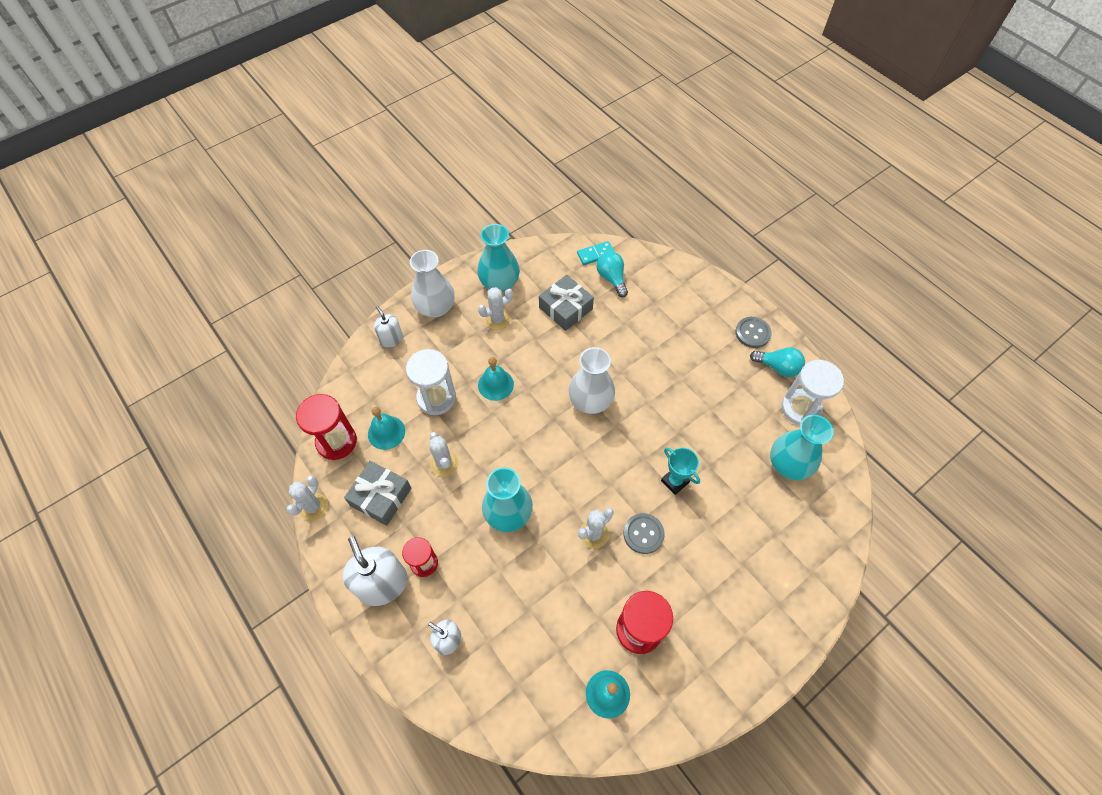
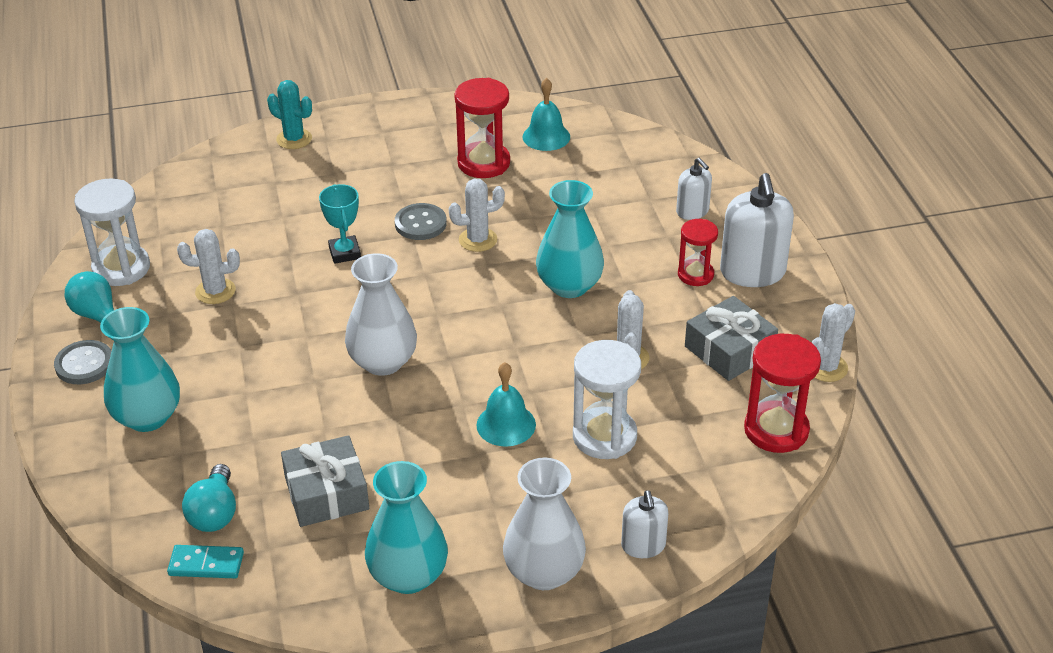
camera: 155 degrees left, 20 degrees down
(386, 432) = (697, 418): turquoise bell -> none
(497, 319) = (449, 515): white cactus -> white cactus (215, 291)
(788, 464) = (197, 227): turquoise vase -> turquoise vase (147, 417)
(803, 593) = (294, 139): none -> turquoise cactus

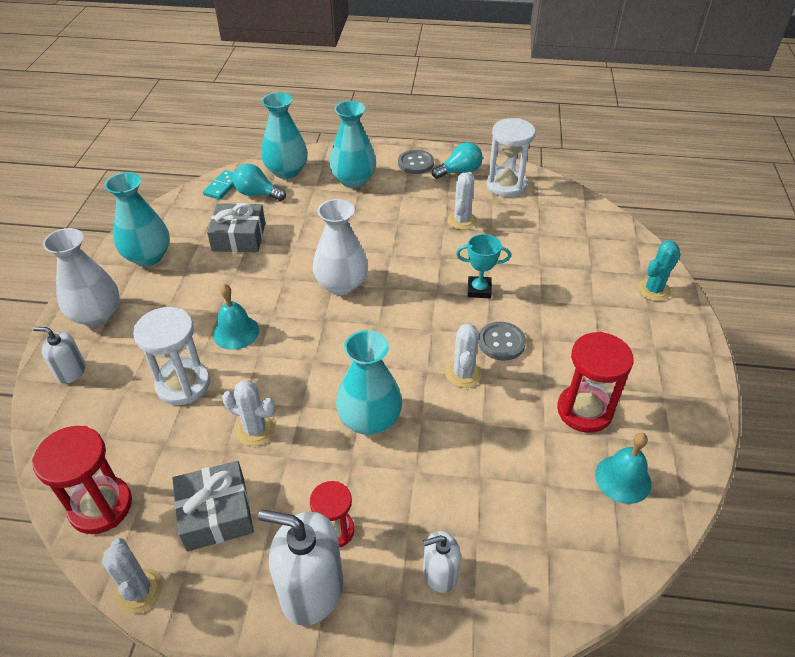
camera: 110 degrees right, 5 degrees up
(141, 501) = (286, 171): none -> turquoise vase

